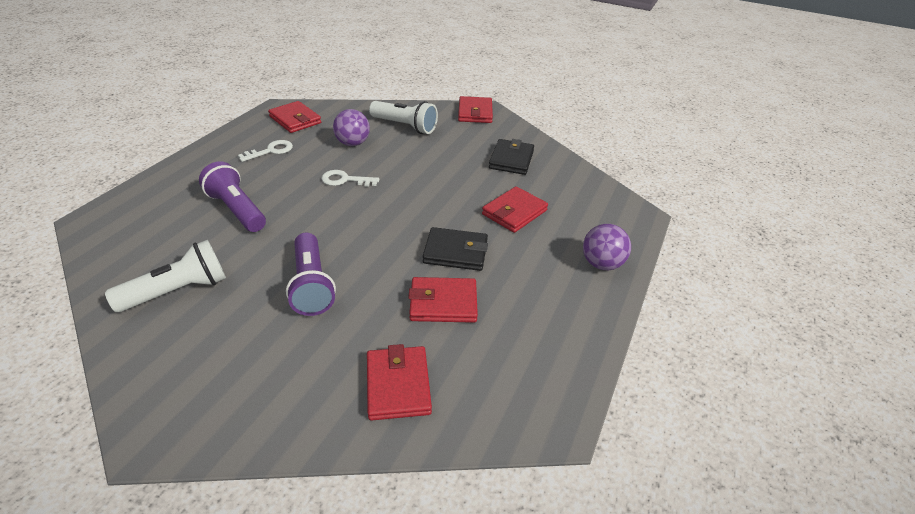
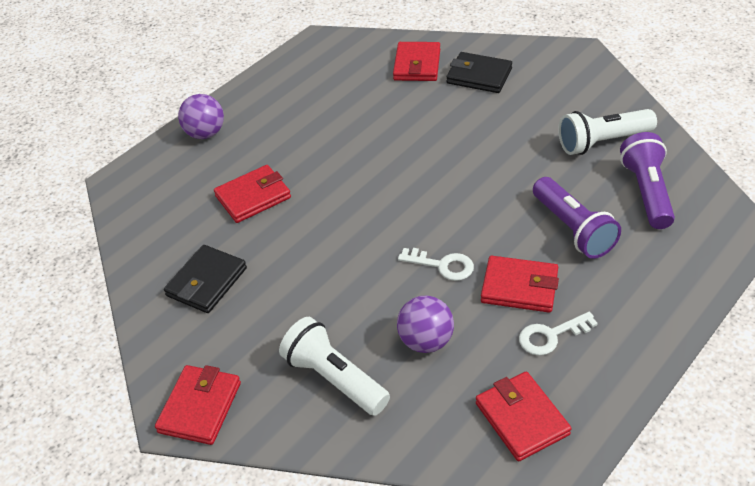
camera: 160 degrees left, 5 degrees up
(311, 285) = (481, 137): purple flashlight -> purple flashlight (647, 192)
(443, 303) = (366, 113): red wallet -> red wallet (519, 287)
(455, 252) = (338, 156): black wallet -> black wallet (479, 76)

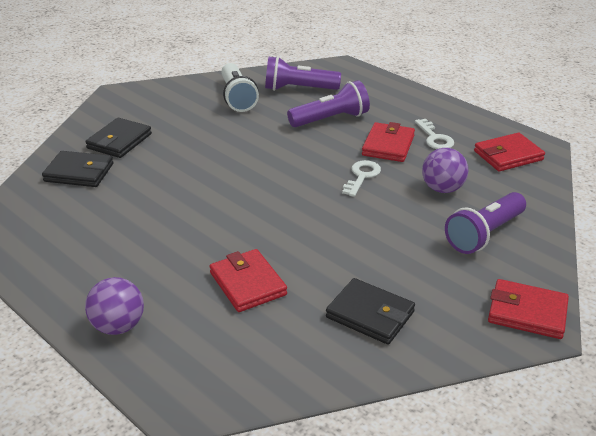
camera: 90 degrees left, 10 degrees down
(334, 379) = (484, 234): white flashlight -> purple flashlight
(417, 65) = (79, 173): red wallet -> black wallet

